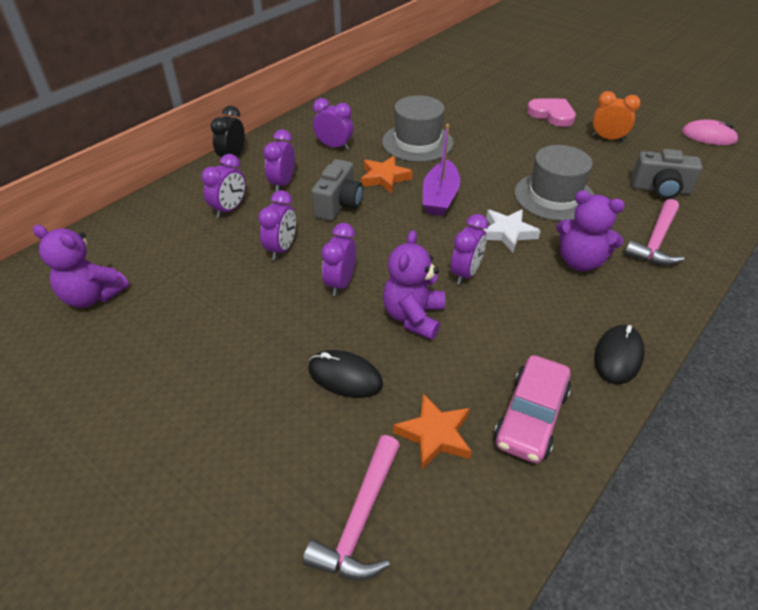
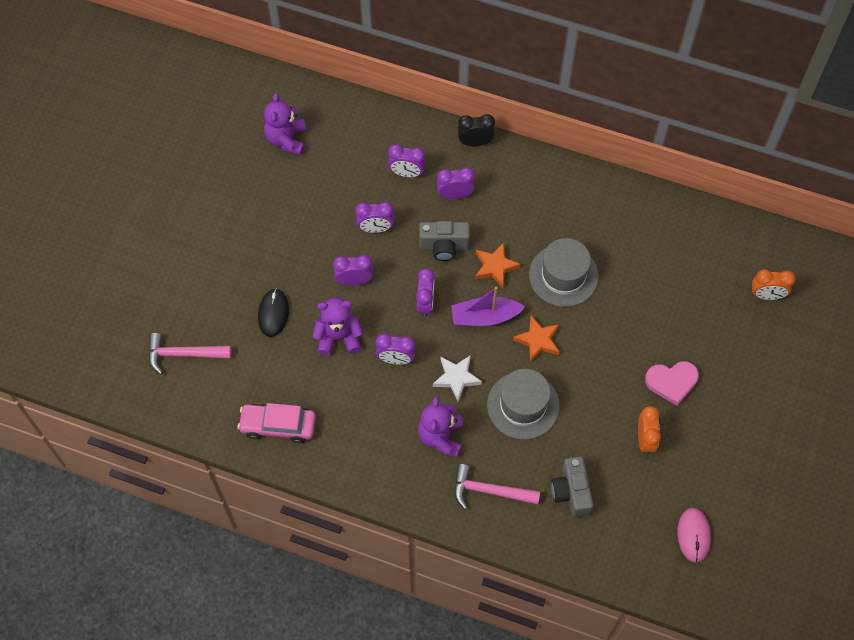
camera: 70 degrees right, 20 degrees up
(334, 146) = (526, 211): purple clock -> purple clock (425, 303)
(434, 435) = (247, 376): orange star -> orange star (538, 340)
(486, 61) = (766, 295): none -> orange clock
(552, 114) = (672, 382): pink heart -> pink heart turned 60 degrees clockwise
(618, 356) = (348, 472): black mouse -> none

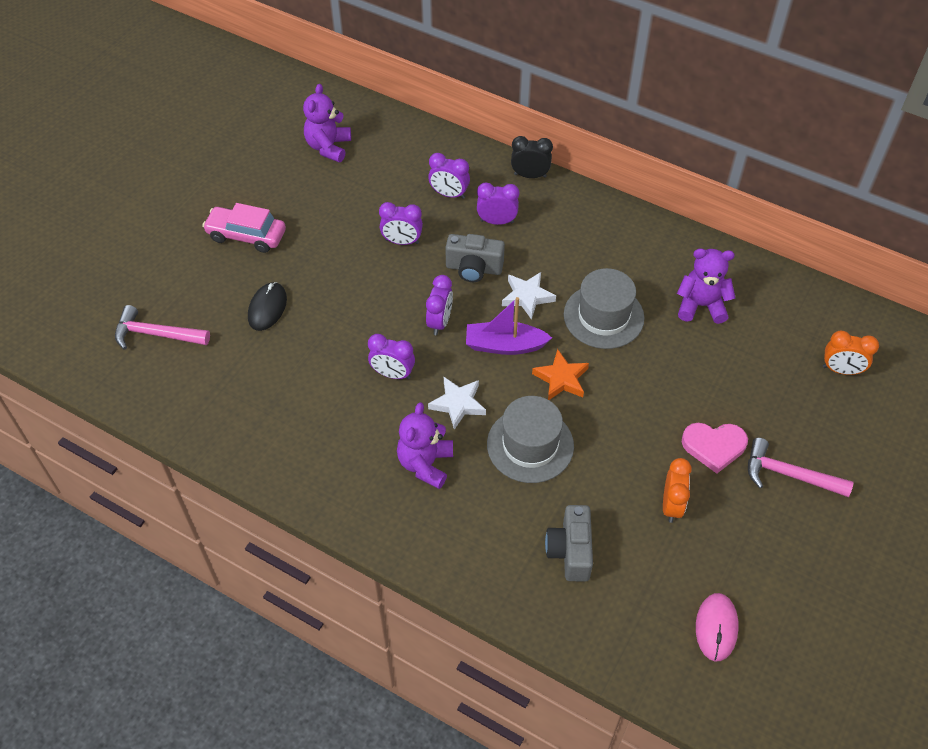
camera: 10 degrees right, 10 degrees down
(278, 426) = (239, 424): pink car -> pink car (246, 235)
(338, 337) = (333, 342): purple teddy bear -> purple teddy bear (701, 305)
(354, 281) = (365, 288): purple clock -> none
(489, 491) = (470, 534): pink hammer -> pink hammer (788, 475)
(495, 267) = (527, 297): orange star -> white star

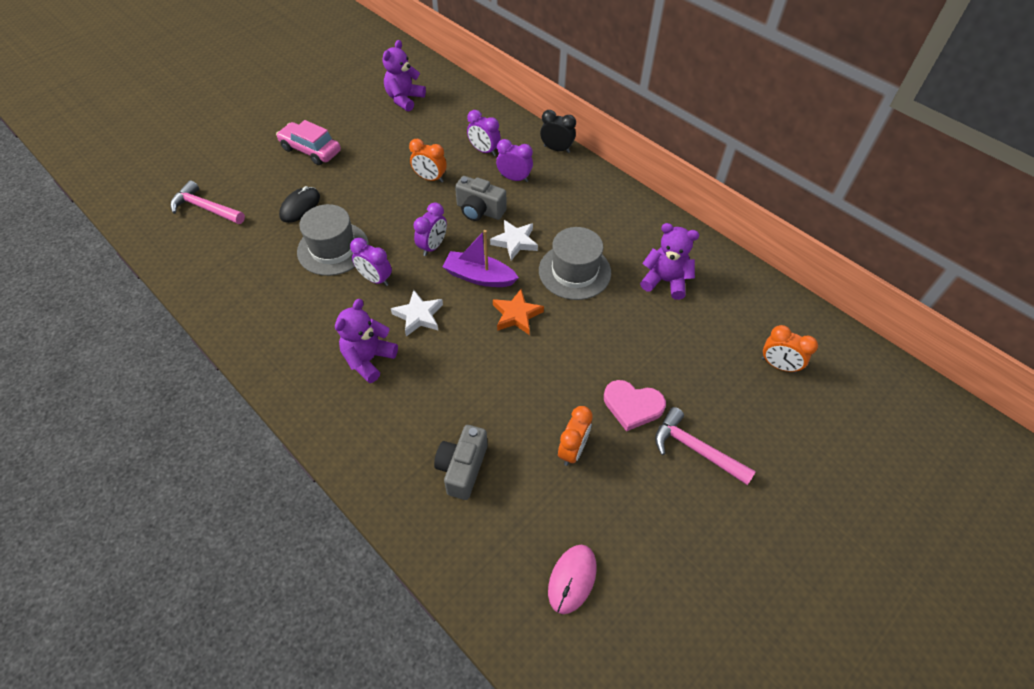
camera: 15 degrees right, 0 degrees up
(402, 241) = (430, 178): purple clock -> orange clock
(530, 445) = (466, 365): grey hat -> grey hat (333, 248)

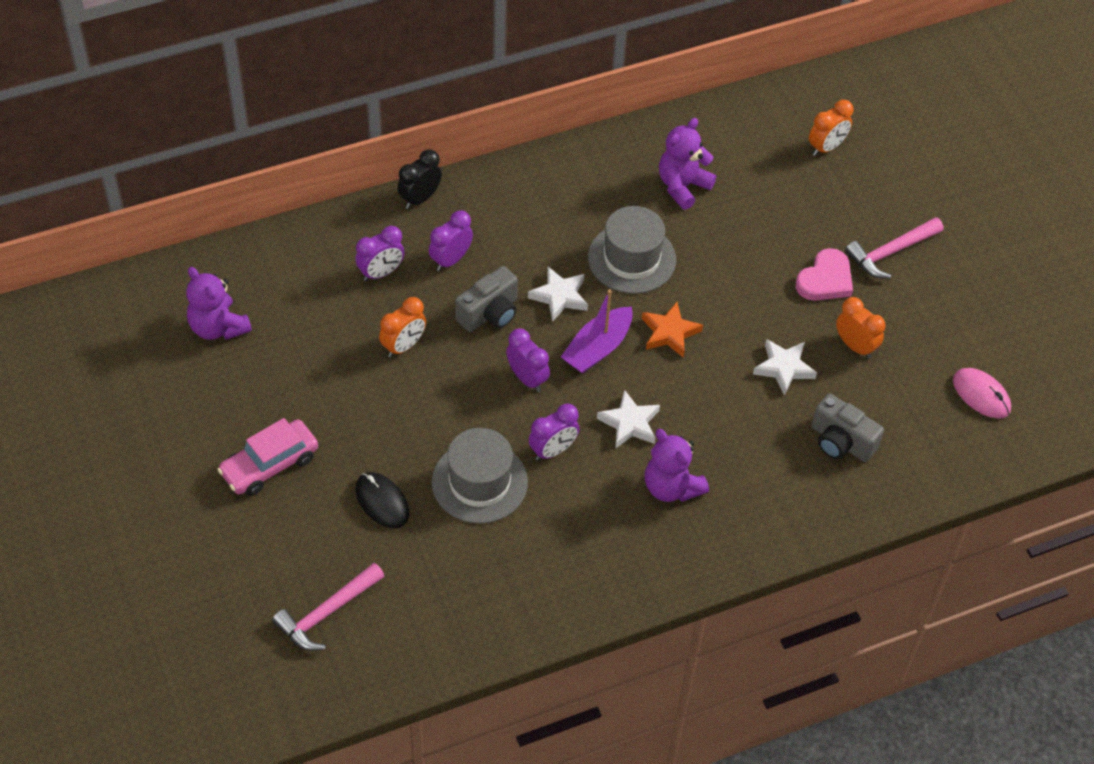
camera: 70 degrees left, 0 degrees up
(521, 402) = (784, 368): none -> white star

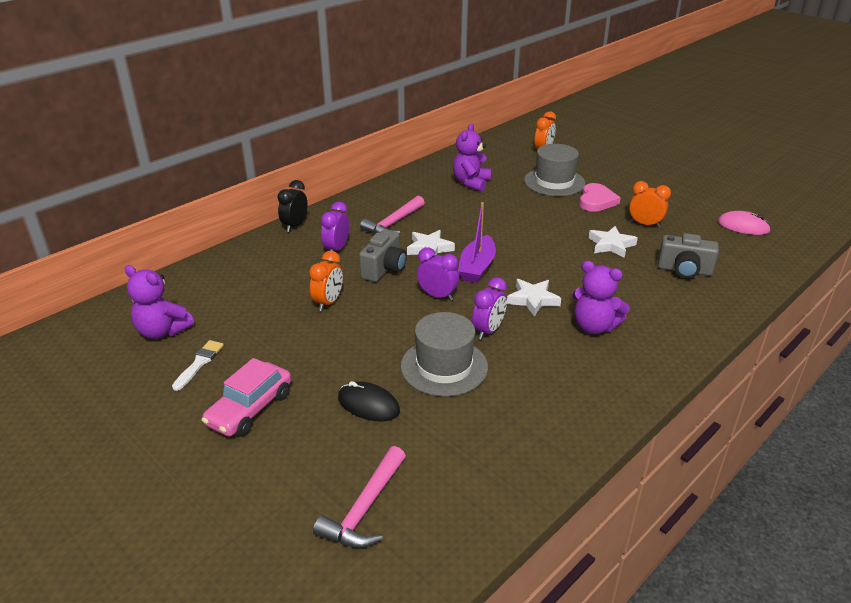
camera: 20 degrees left, 20 degrees down
(241, 387) = (199, 363): none -> white brush
(381, 273) = (286, 268): purple clock -> none
(631, 258) = (465, 220): grey hat -> grey hat (554, 182)
(669, 333) = (520, 247): orange star -> none
(890, 252) = (623, 181): pink hammer -> pink hammer (393, 223)

